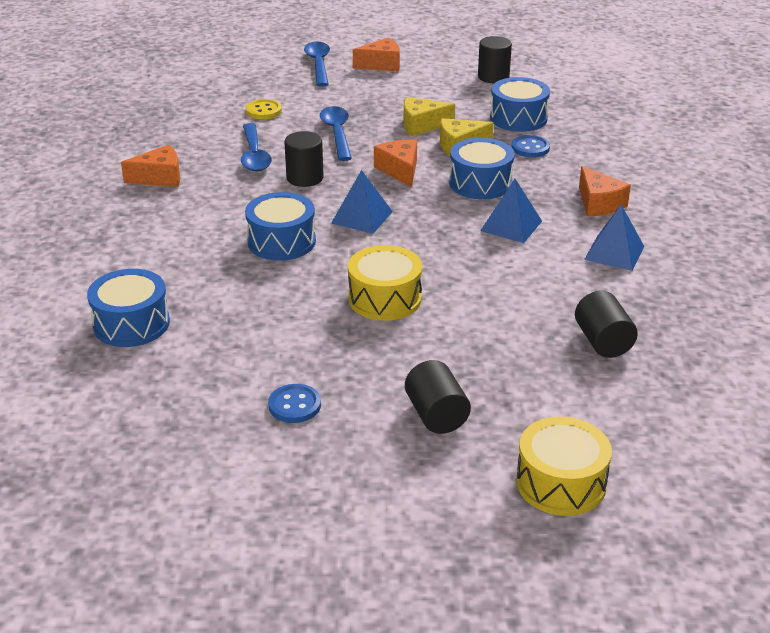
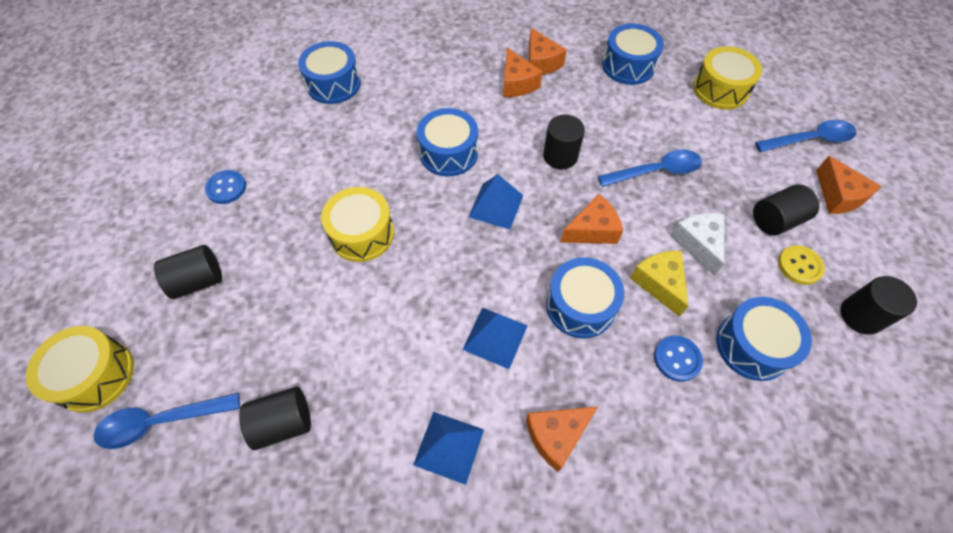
camera: 85 degrees right, 25 degrees up
(187, 194) = (517, 83): none -> orange cheese
(188, 130) = (628, 66): none -> blue drum
(242, 91) = (720, 89): none -> yellow drum
(254, 155) = (595, 115): blue spoon -> blue spoon (162, 421)
(263, 111) = (684, 110): yellow button -> yellow button (799, 266)
(402, 91) = (776, 220): none -> black cylinder
(422, 125) = (698, 244): yellow cheese -> white cheese

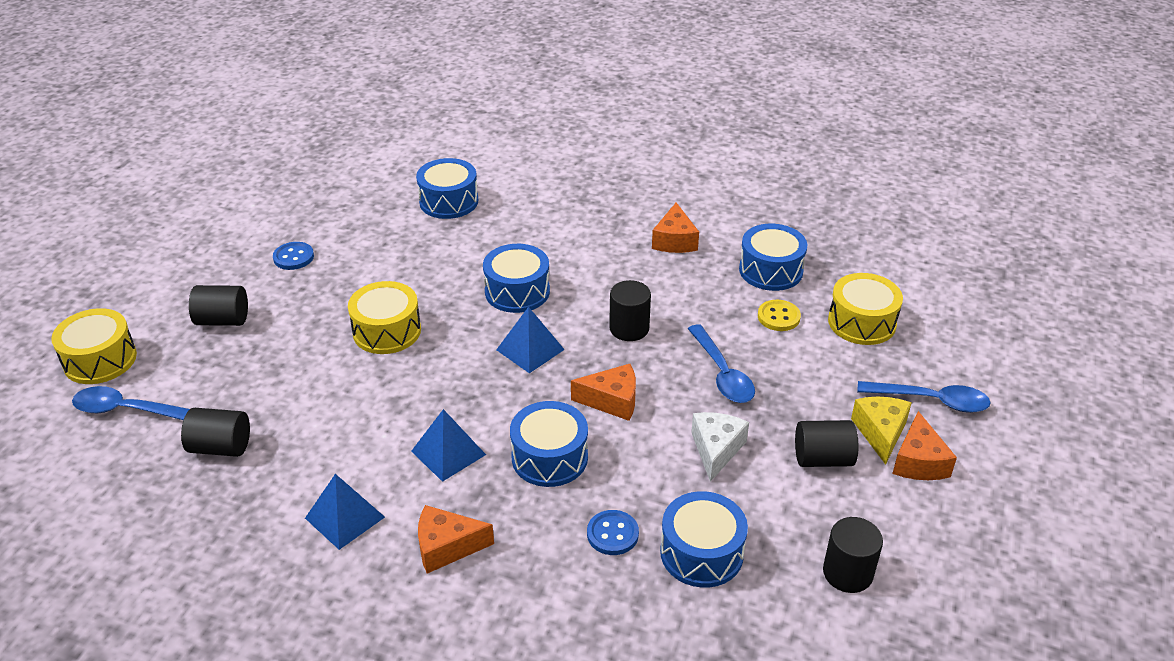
camera: 25 degrees right, 20 degrees down
(517, 83) = (634, 252): orange cheese -> none
(655, 171) = (722, 373): blue spoon -> blue spoon turned 60 degrees clockwise
(659, 283) = (645, 468): yellow cheese -> yellow cheese (880, 433)
(799, 266) = (815, 506): yellow button -> yellow button (778, 317)

